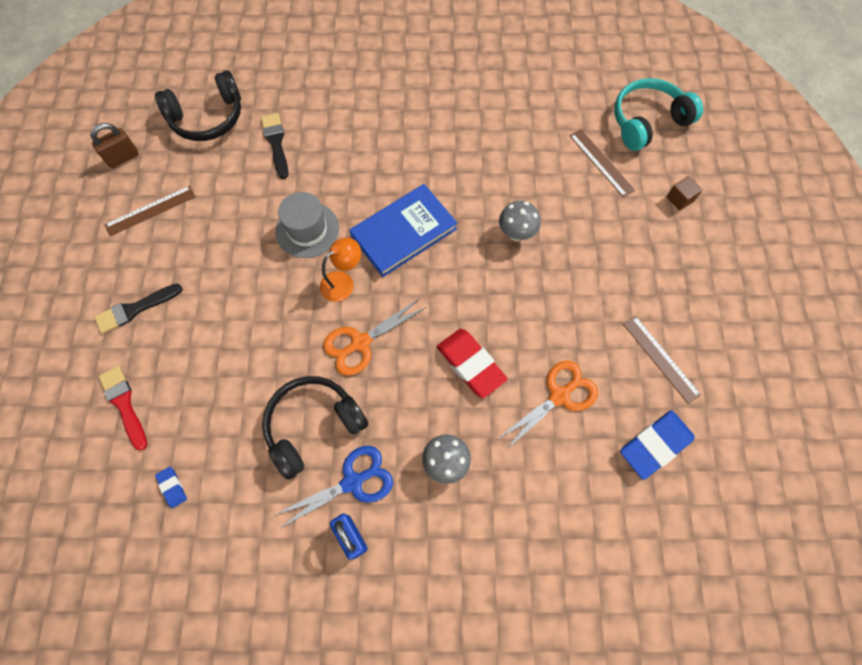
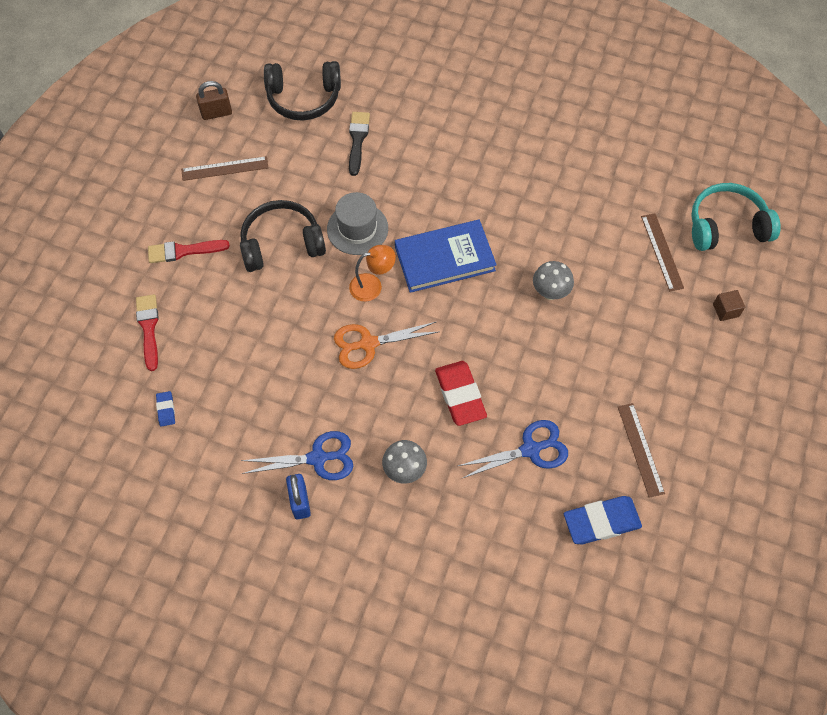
camera: 20 degrees right, 5 degrees down
(135, 309) = (183, 251): black brush -> red brush
(313, 426) = (301, 400): black headphones -> black headphones (281, 244)
(559, 396) = (530, 449): orange scissors -> blue scissors

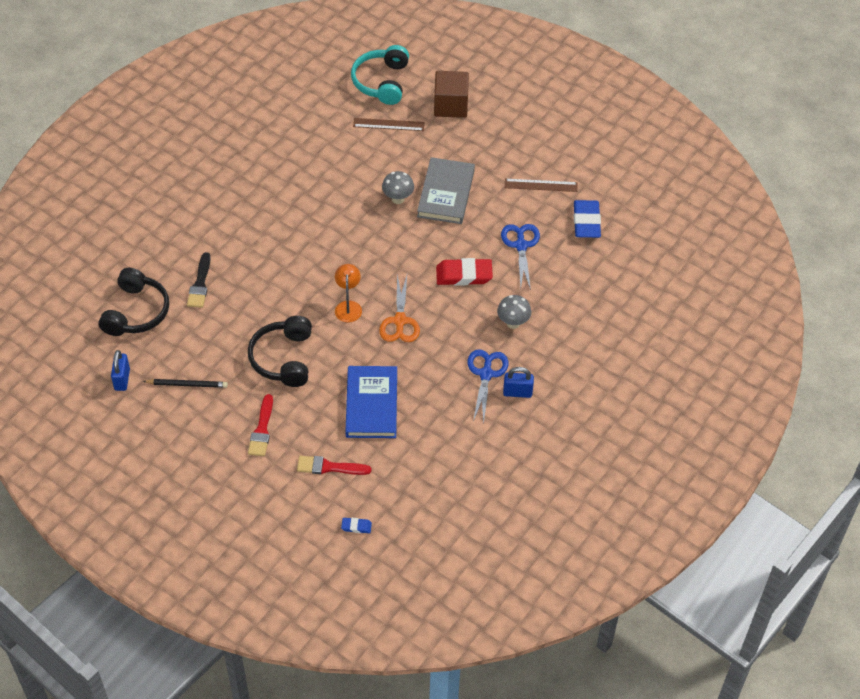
camera: 75 degrees left, 10 degrees down
(166, 410) = (410, 467): blue eraser -> blue eraser (356, 526)
(216, 113) = (122, 379): brown padlock -> blue padlock
(225, 168) = (187, 384): brown ruler -> black pencil
(357, 140) = (200, 284): black brush -> black brush turned 105 degrees counterclockwise
(357, 229) = (290, 304): grey hat -> none
(444, 258) = (342, 254): blue book -> blue book (371, 404)
(580, 342) = (446, 193): none -> grey book
(725, 310) = (450, 105): brown cube -> brown cube, size x2.08

